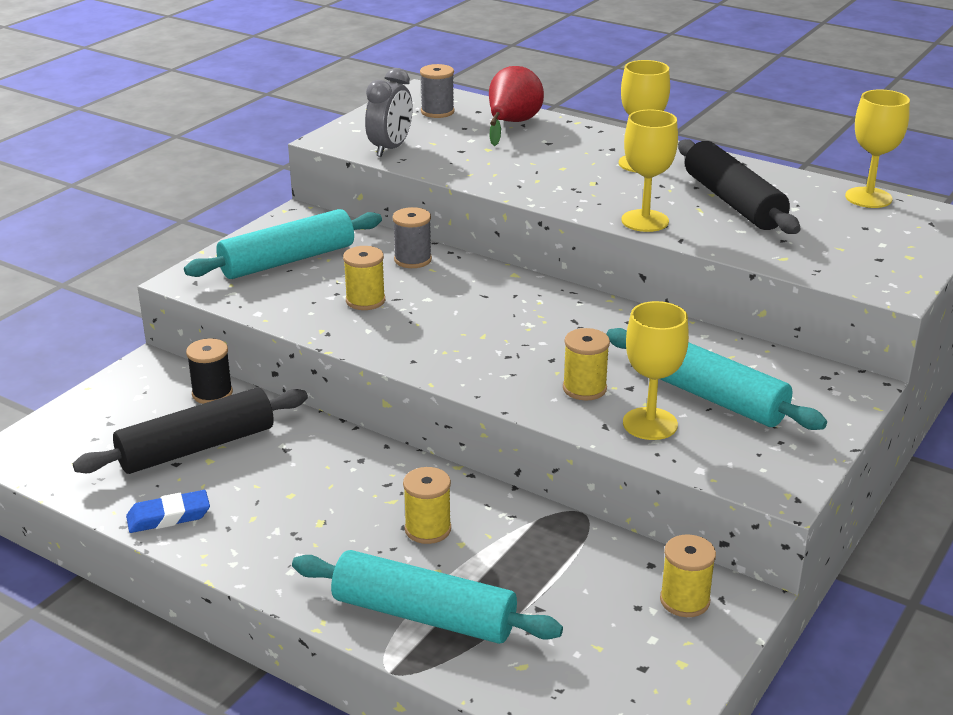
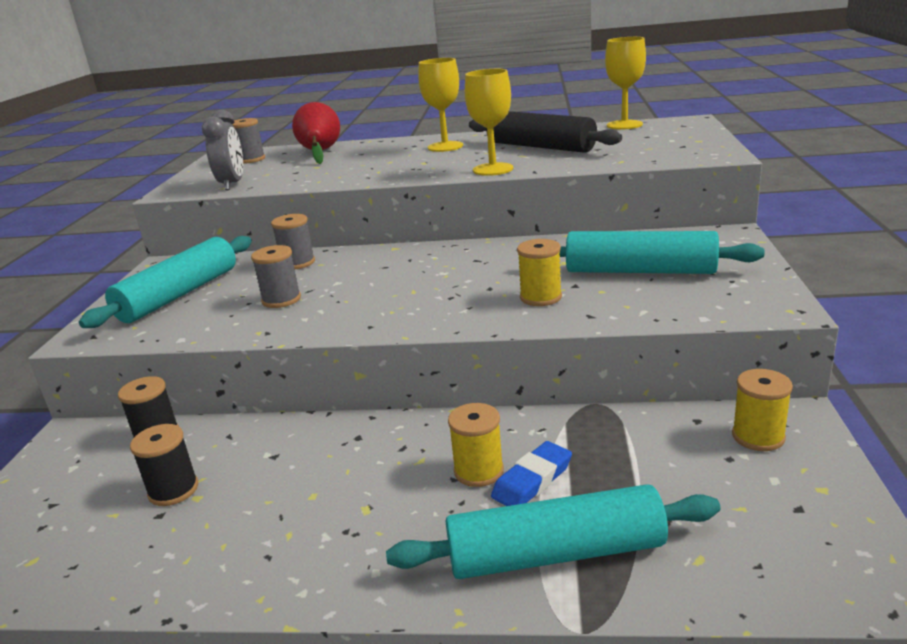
camera: 25 degrees left, 5 degrees down
(168, 516) = (187, 574): blue eraser -> blue eraser (532, 480)
(196, 447) = (173, 490): black rolling pin -> black spool
(365, 301) = (281, 300): yellow spool -> grey spool
(650, 424) = (623, 302): yellow goblet -> none

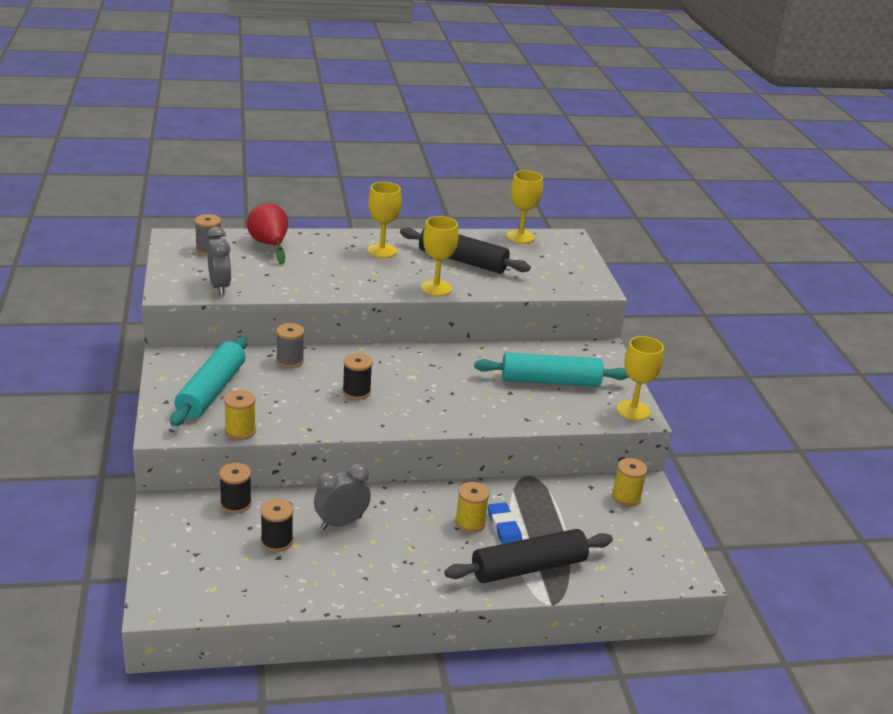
camera: 20 degrees left, 5 degrees up
(281, 300) = (301, 399): grey spool -> none
(281, 466) = (341, 523): none -> grey clock
(358, 290) = (356, 392): none -> black spool
(532, 480) = (504, 527): blue eraser -> blue eraser turned 45 degrees counterclockwise
(540, 297) = (490, 402): yellow spool -> yellow spool (240, 431)
(555, 554) = (528, 568): turquoise rolling pin -> black rolling pin
(769, 301) = (633, 410): none -> yellow goblet

